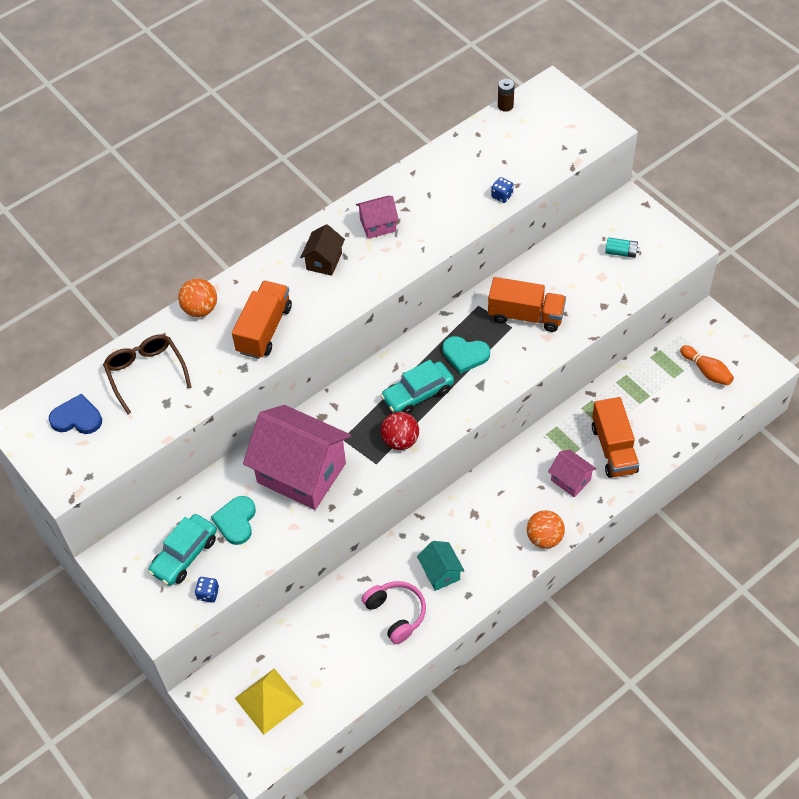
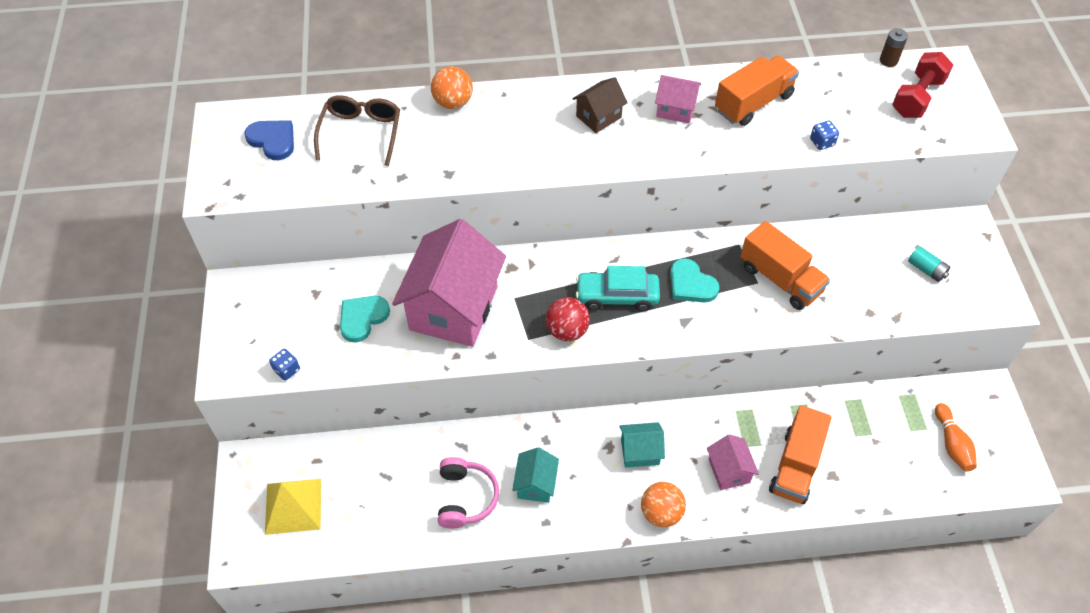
camera: 30 degrees right, 0 degrees up
(184, 555) = (295, 322): turquoise car -> none
(264, 329) = (495, 150): orange truck -> orange truck (753, 103)
(301, 473) = (453, 308): pink house -> pink house turned 45 degrees clockwise
(499, 504) = (640, 452): none -> turquoise house
(544, 125) = (917, 97): none -> red dumbbell

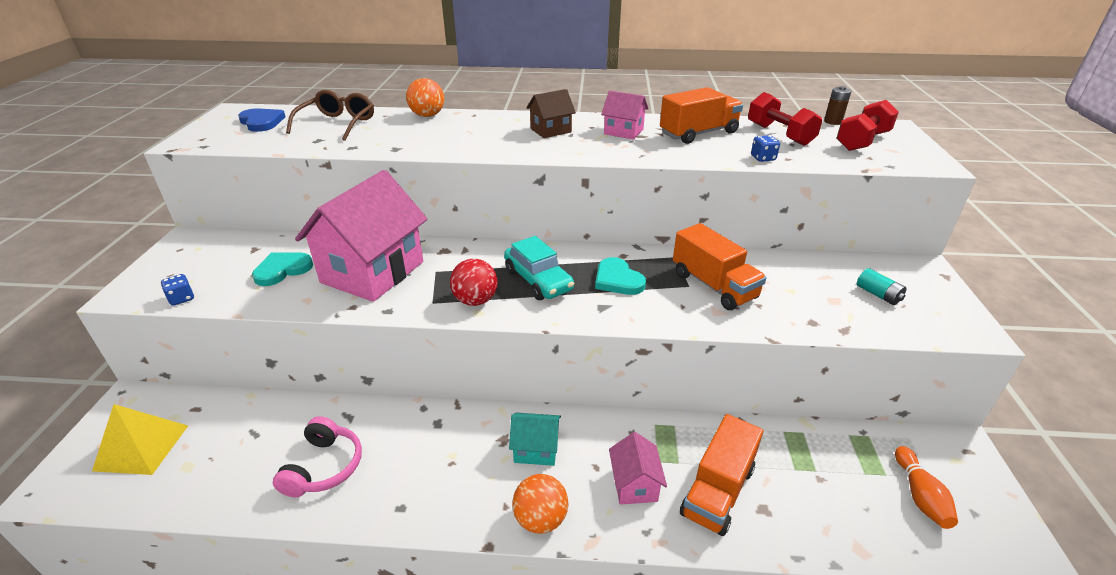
camera: 10 degrees right, 20 degrees down
(536, 484) = (407, 465): turquoise house -> none
(617, 296) = (538, 280): turquoise car -> turquoise car turned 135 degrees counterclockwise
(835, 94) = (779, 134): none -> red dumbbell

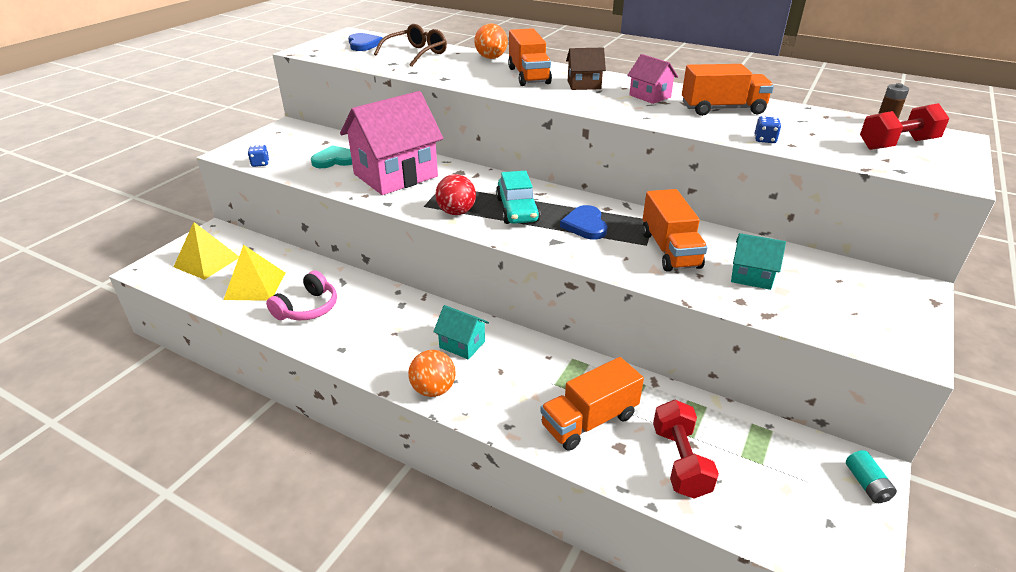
camera: 25 degrees right, 0 degrees up
(233, 459) = (255, 285): none -> yellow pyramid
(486, 129) = (528, 75): none -> orange truck
(617, 280) = (585, 225): turquoise heart -> blue heart
(634, 484) = (522, 393): pink house -> none
(779, 134) = (808, 123): red dumbbell -> red dumbbell (680, 461)
(800, 293) = (751, 276): none -> turquoise house
(878, 295) = (835, 297): turquoise battery -> turquoise battery (866, 484)
(920, 495) = (783, 490): orange bowling pin -> none

